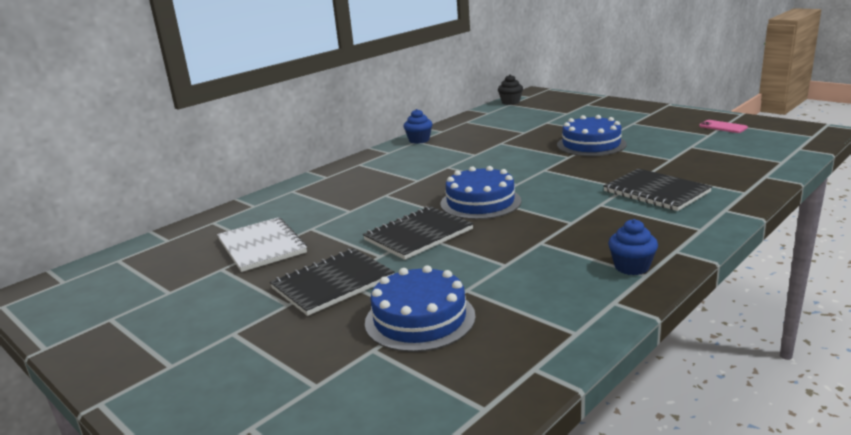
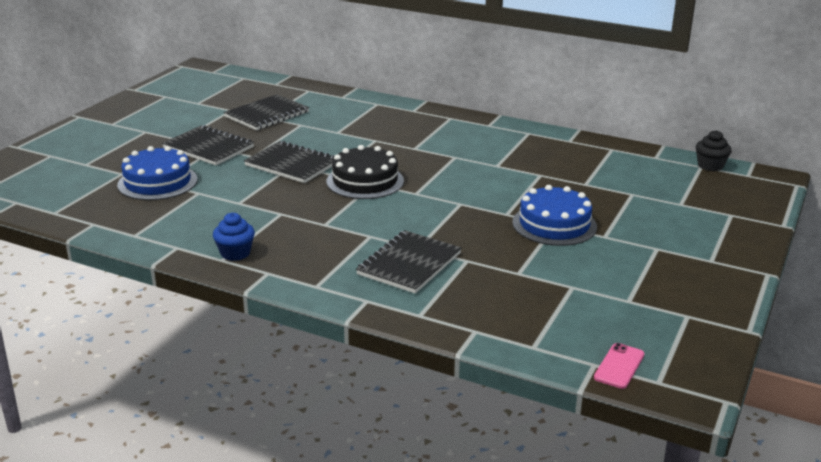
camera: 70 degrees right, 5 degrees up
(262, 246) = (267, 114): white notebook -> black notebook
(419, 140) = (532, 133): blue cupcake -> none
(480, 202) = (365, 181): blue cake -> black cake
(723, 127) = (669, 312): pink phone -> pink phone (619, 366)

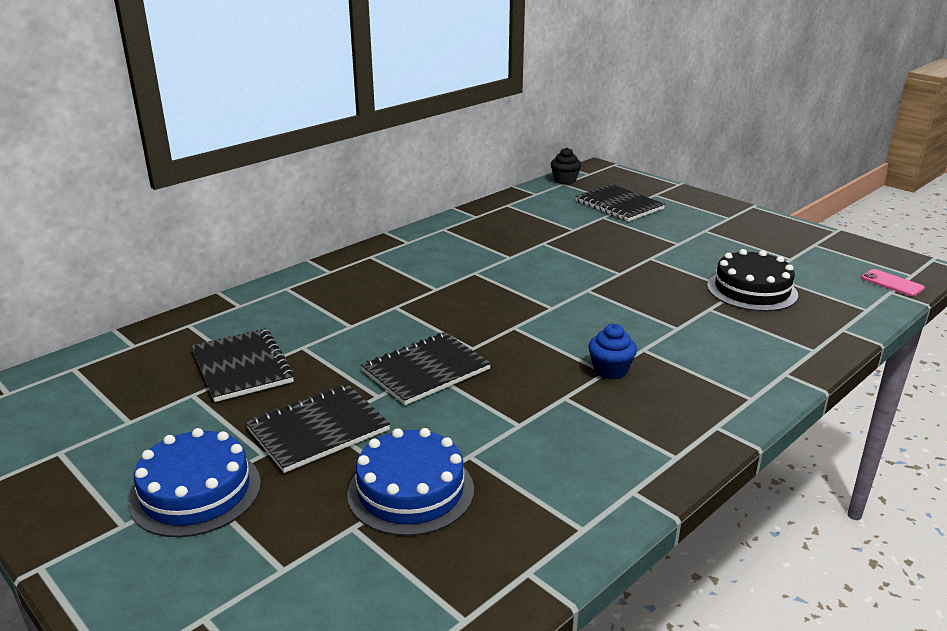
camera: 70 degrees left, 0 degrees up
(235, 253) = (662, 444): blue cupcake -> blue cupcake (610, 370)
(365, 181) = (505, 330): black cake -> black cake (752, 290)
(409, 264) = (711, 338): black notebook -> black notebook (619, 205)
(554, 224) = (649, 258): blue cake -> blue cake (196, 492)

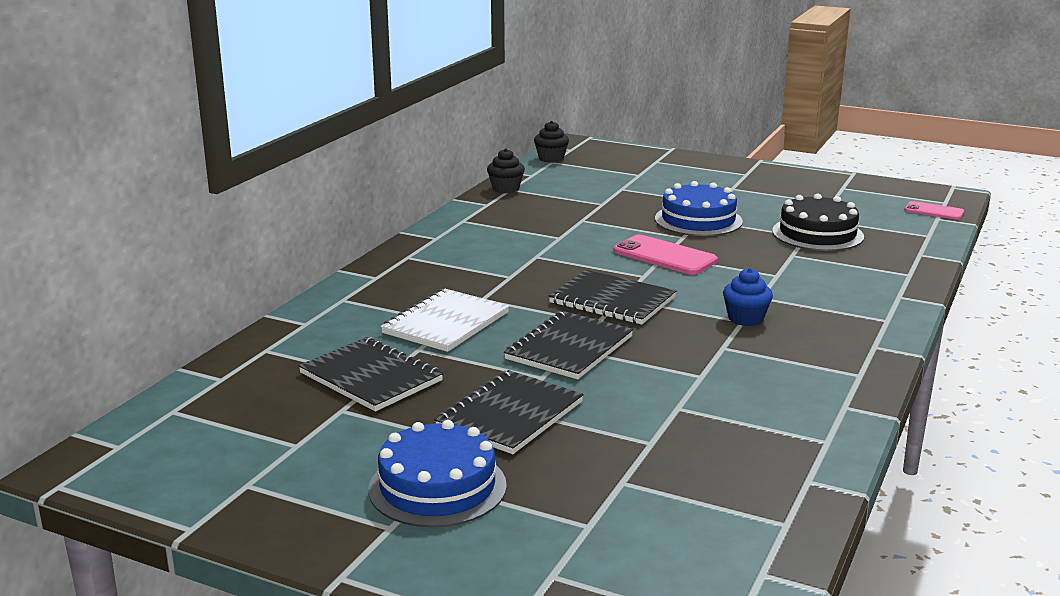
camera: 20 degrees left, 5 degrees down
(346, 325) = (446, 323): none -> white notebook
(410, 491) = (649, 444): blue cake -> blue cake (698, 220)
(503, 204) = (506, 189): none -> black cupcake
(587, 290) = (664, 256): none -> pink phone
(619, 205) = (628, 175): black notebook -> black notebook (612, 300)

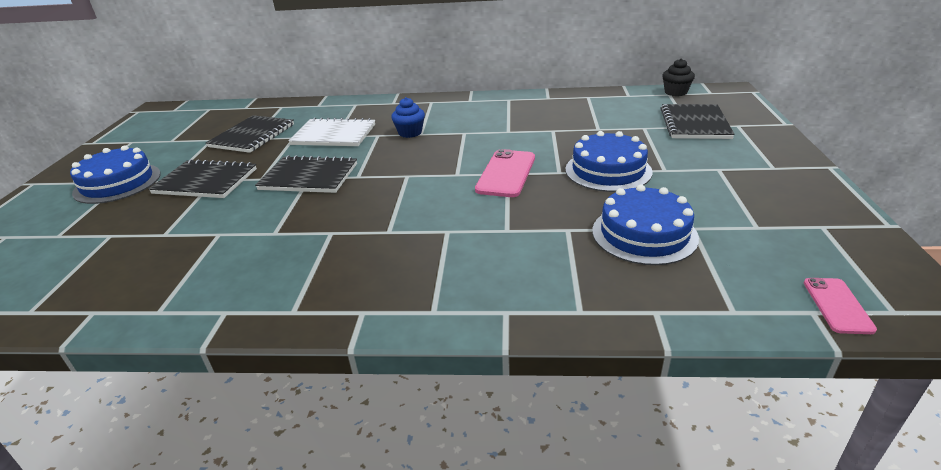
camera: 70 degrees right, 10 degrees up
(506, 189) = (586, 95): black cupcake -> none
(612, 300) = (399, 173): black notebook -> black notebook (694, 124)
(745, 319) = (393, 232): blue cupcake -> blue cupcake (410, 133)
(817, 234) = (644, 234): black cake -> blue cake

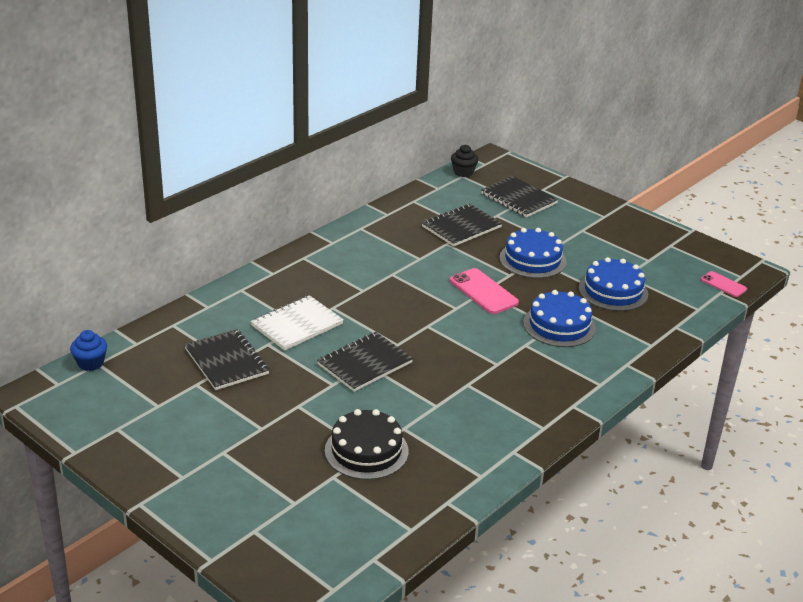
camera: 55 degrees left, 0 degrees up
(117, 183) = (223, 455): blue cake -> blue cake (559, 325)
(164, 232) = (366, 451): none -> black cake
(206, 181) = (295, 410): black notebook -> black notebook (461, 227)
(410, 133) = (353, 293): blue cupcake -> blue cupcake (90, 363)

